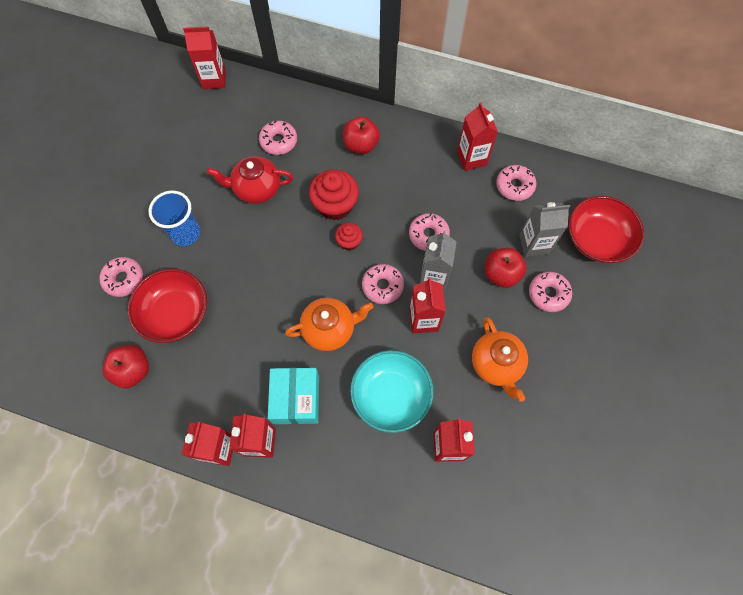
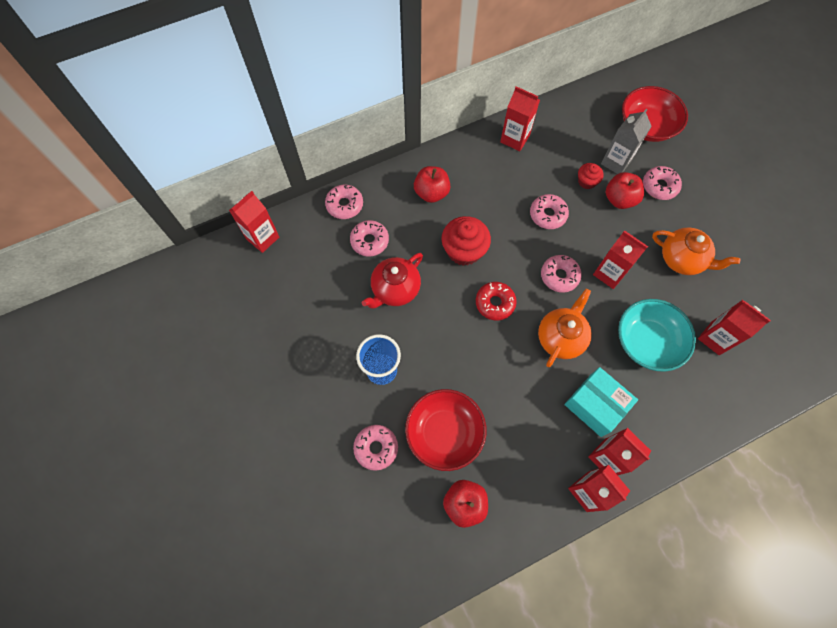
camera: 45 degrees left, 0 degrees up
(312, 261) = (495, 303): none -> red donut
(349, 242) = (503, 267): red cupcake -> red cupcake (587, 181)
(433, 277) = (583, 239): grey carton -> none
(514, 186) = (562, 134): pink donut -> pink donut (344, 205)

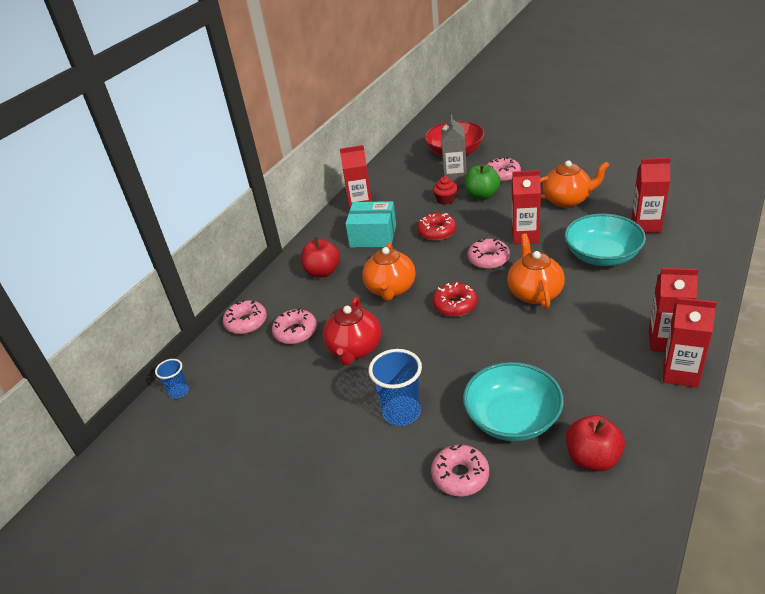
camera: 30 degrees left, 30 degrees down
(263, 238) = (179, 392): red carton -> blue cup
(444, 433) = (512, 418): red bowl -> turquoise bowl
(464, 250) = (390, 289): red cupcake -> orange teapot
(547, 215) = (437, 232): pink donut -> red donut
(595, 405) = (614, 315): turquoise box -> turquoise box (373, 236)
(619, 199) = (482, 195): red apple -> green apple

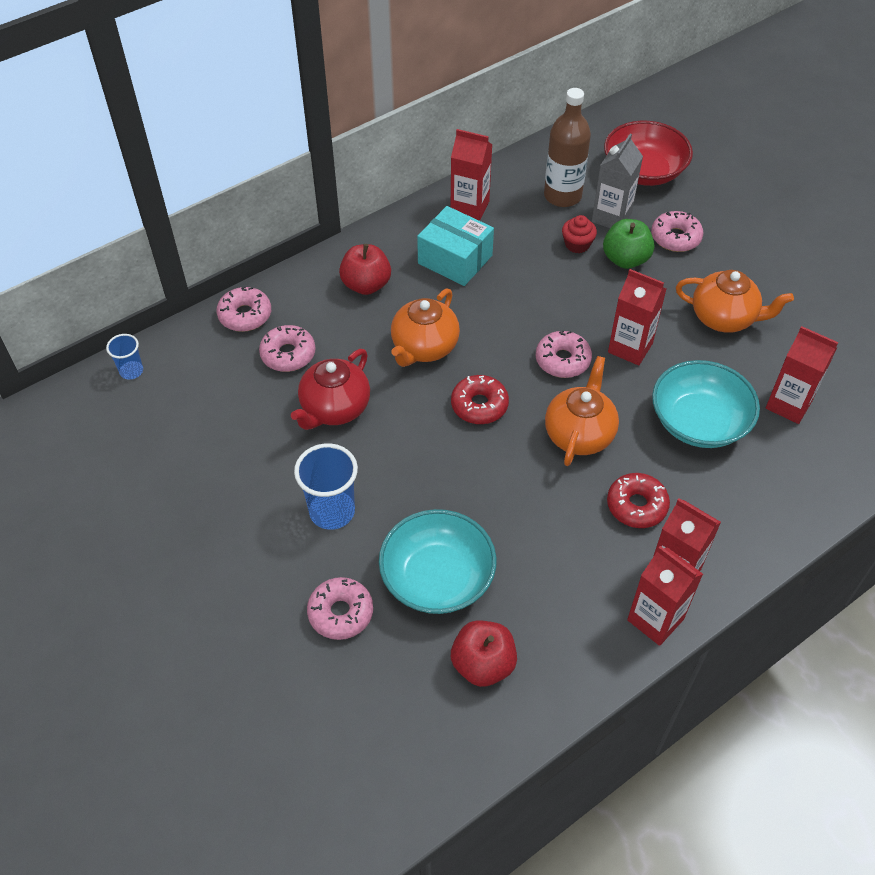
camera: 20 degrees right, 15 degrees up
(416, 180) = (562, 196): none -> brown bottle
(437, 232) = (532, 290): red donut -> red donut (636, 506)

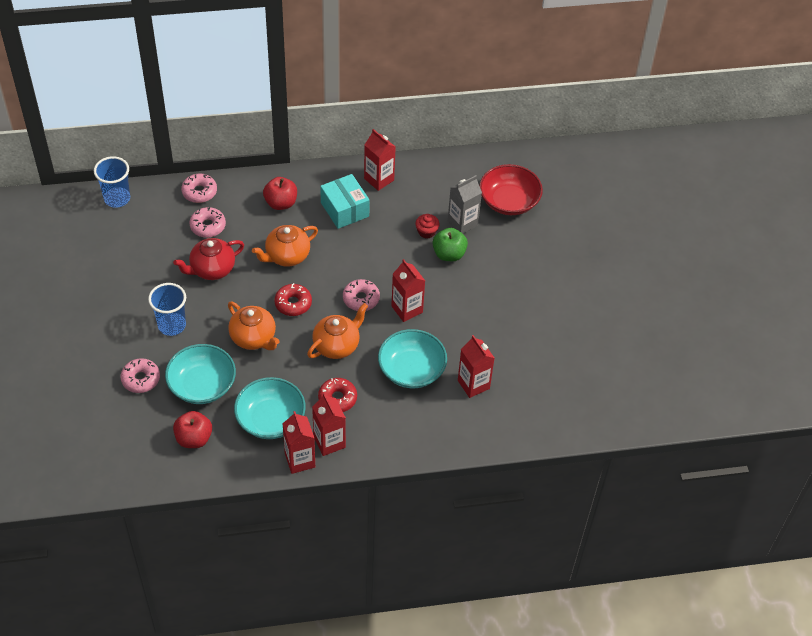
camera: 25 degrees right, 0 degrees up
(131, 371) = (117, 198): blue cup -> blue cup, size x1.76
(562, 196) = (443, 196): brown bottle -> none
(570, 579) = (270, 419): none -> turquoise bowl
(675, 238) = (492, 254): pink donut -> none
(724, 318) = (479, 317): orange teapot -> orange teapot (254, 338)

